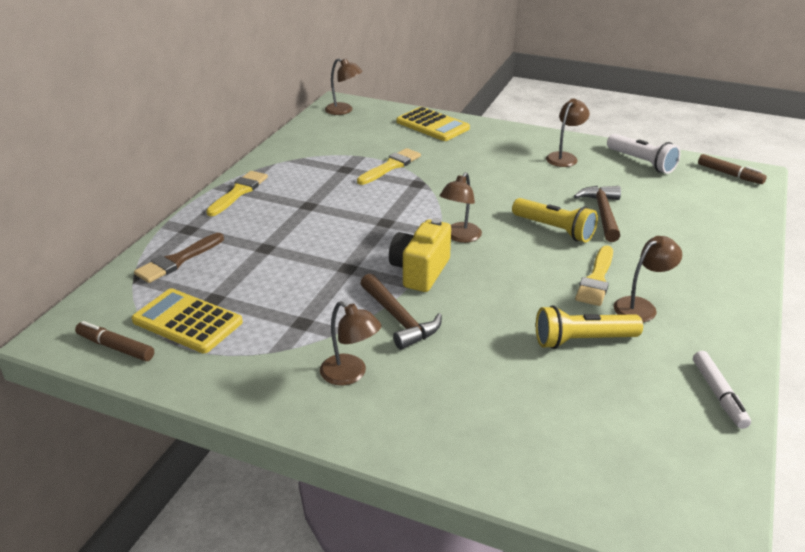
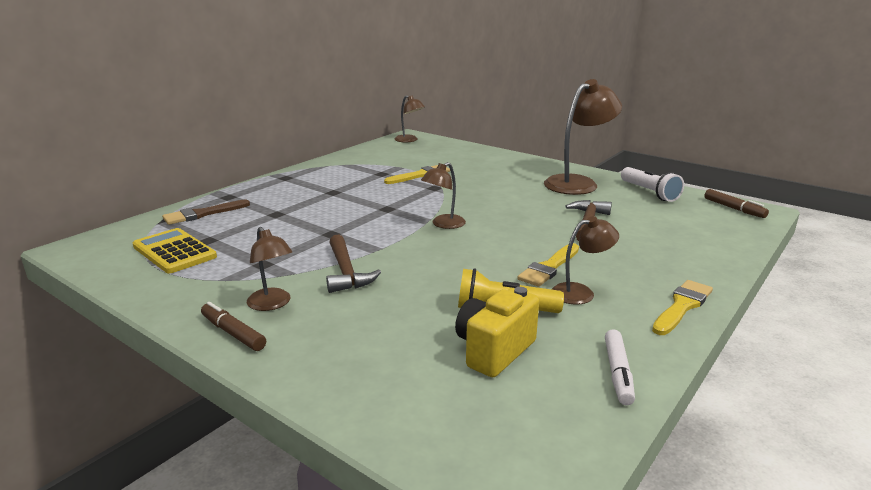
camera: 15 degrees right, 10 degrees down
(115, 347) = (106, 260): brown marker -> brown marker (233, 333)
(239, 192) = (286, 179): yellow brush -> yellow brush (682, 306)
(420, 271) = (390, 243): yellow camera -> yellow camera (494, 351)
(432, 125) = (475, 154): yellow calculator -> none
(554, 229) = (533, 229): yellow flashlight -> none
(564, 157) = (578, 183): brown lamp -> brown lamp, size x1.83

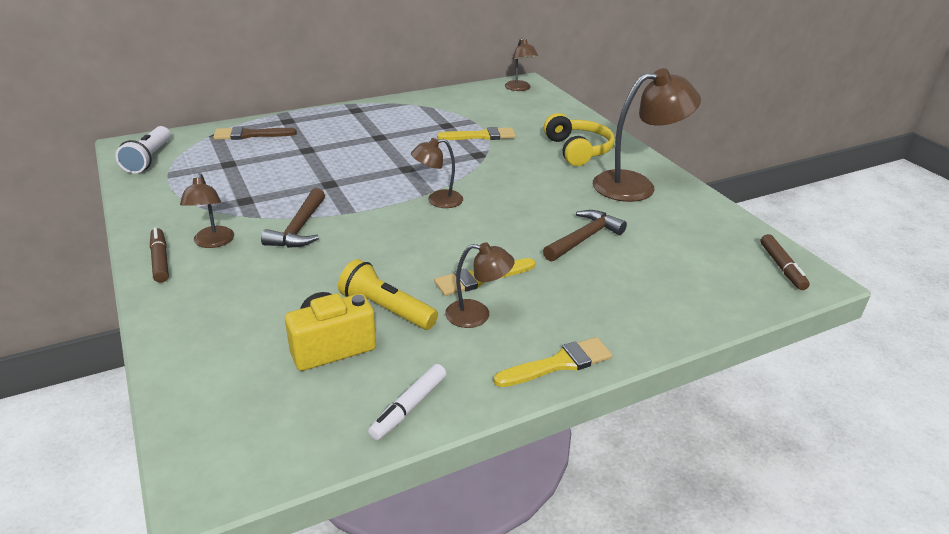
camera: 25 degrees right, 10 degrees up
(174, 252) = (194, 169): yellow calculator -> none
(507, 170) = (578, 150): none -> yellow headphones
(649, 193) = (704, 219): white flashlight -> white flashlight (149, 159)

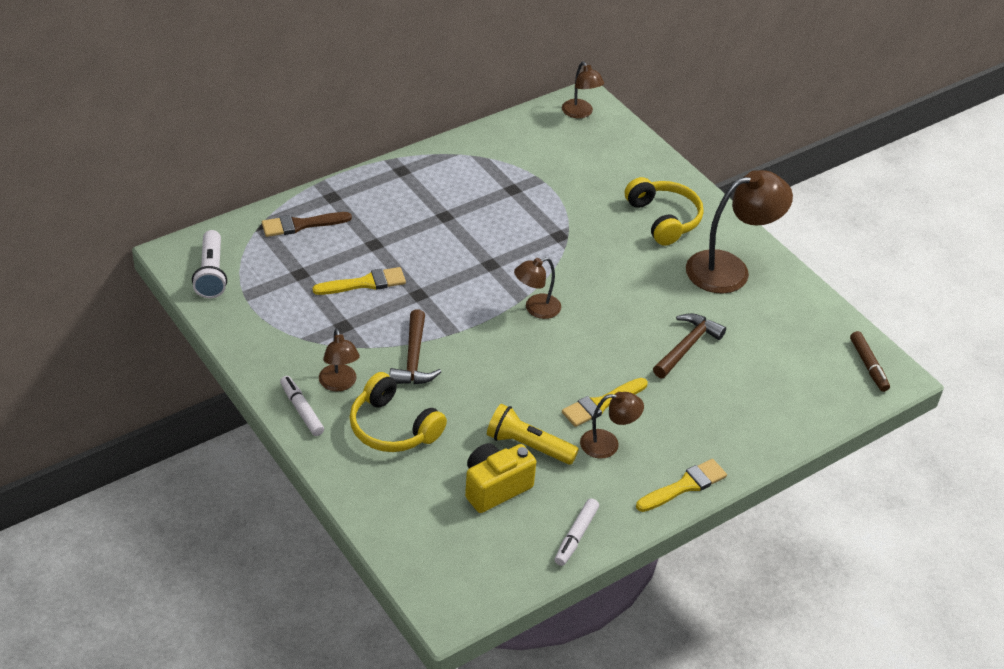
camera: 10 degrees left, 10 degrees up
(160, 260) = (301, 410): brown marker -> white marker
(245, 282) = (392, 427): none -> yellow headphones
(481, 136) = (555, 204): yellow brush -> yellow brush (365, 283)

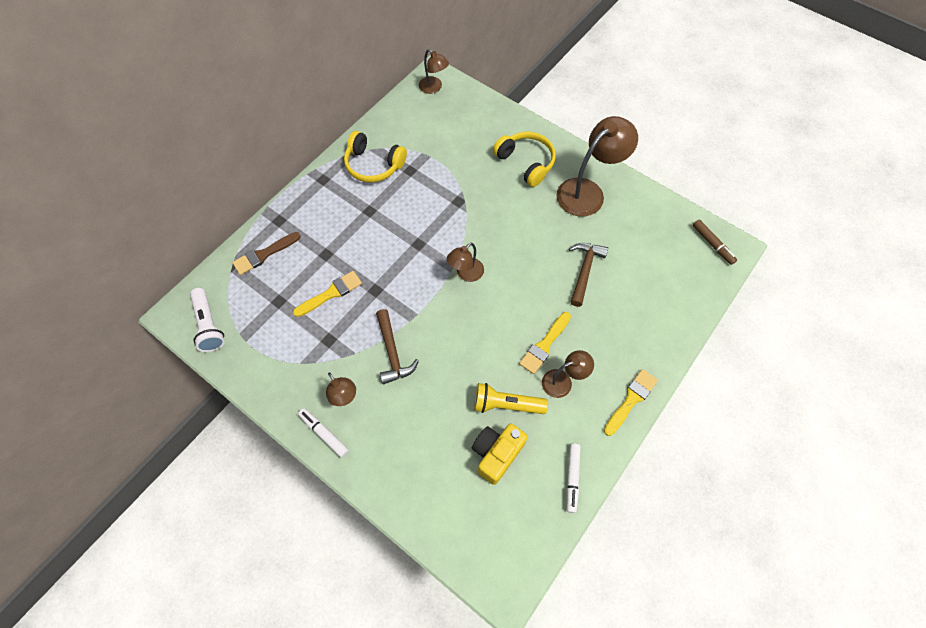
camera: 15 degrees left, 20 degrees up
(392, 427) = (399, 425): yellow headphones -> yellow headphones (373, 165)

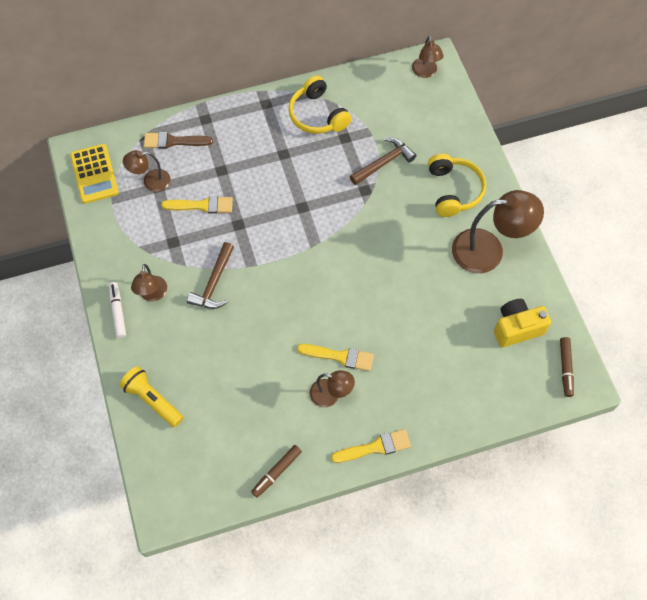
camera: 35 degrees right, 0 degrees up
(209, 325) = (94, 174): white flashlight -> yellow calculator
(466, 274) = (322, 257): brown lamp -> brown lamp (151, 181)
(496, 454) = (233, 414): yellow camera -> yellow camera (516, 328)
(506, 404) = (270, 382): yellow flashlight -> yellow flashlight (152, 400)
(544, 345) = (339, 356): yellow brush -> yellow brush turned 150 degrees counterclockwise
(572, 478) = (276, 472): white marker -> brown marker
(584, 271) = (426, 318): brown hammer -> brown hammer (383, 163)

